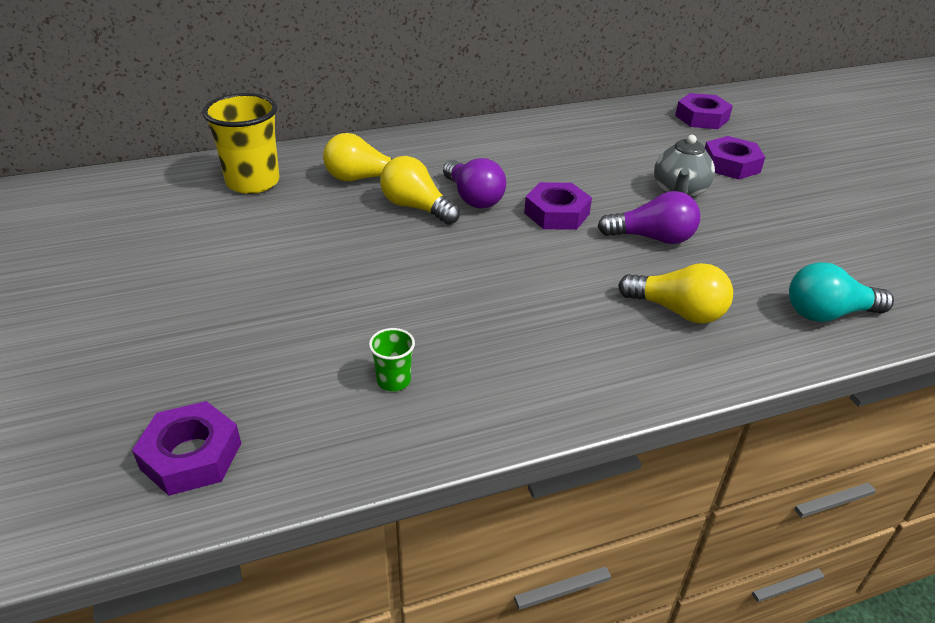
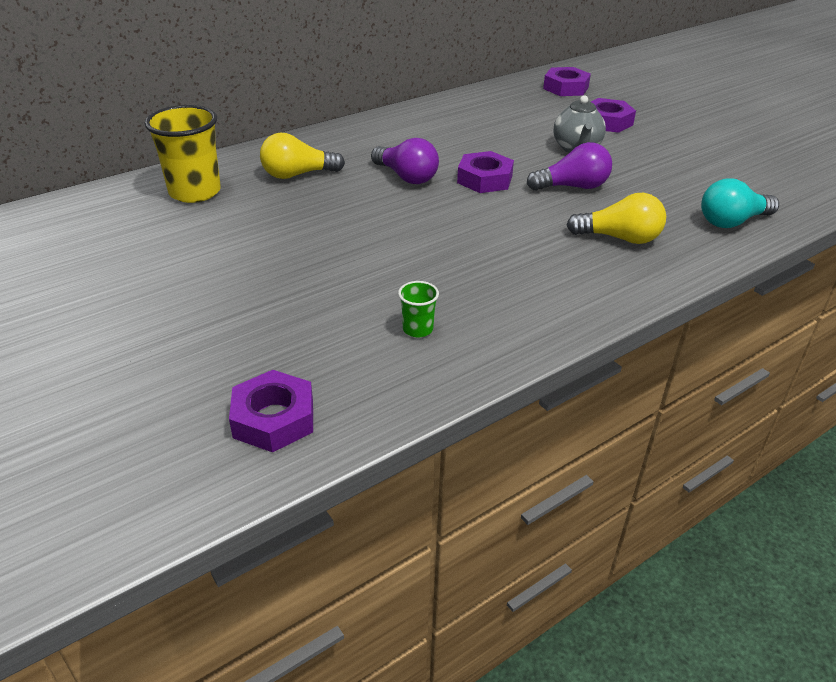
camera: 15 degrees left, 0 degrees up
(416, 207) = (360, 191): yellow light bulb -> none

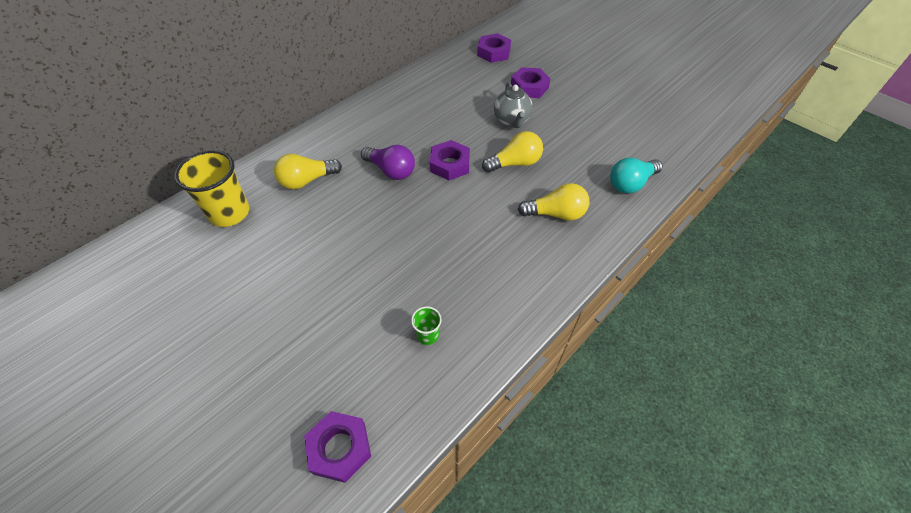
camera: 10 degrees left, 15 degrees up
(572, 187) = (515, 163): purple light bulb -> yellow light bulb

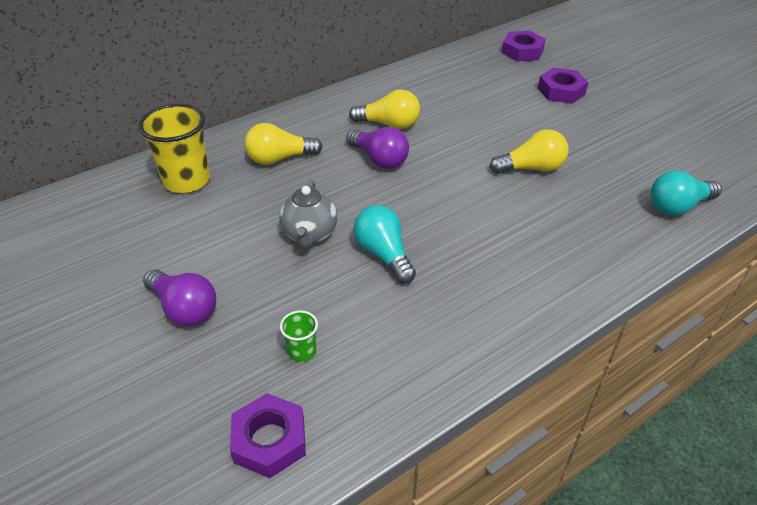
camera: 10 degrees right, 10 degrees down
(248, 338) = (184, 309): none -> purple light bulb
(408, 260) = (384, 254): none -> turquoise light bulb
(427, 335) = (395, 336): green cup -> green cup (302, 351)
(450, 164) = (451, 161): purple nut -> none
(511, 121) = (534, 123): grey teapot -> grey teapot (309, 235)
(556, 214) = (575, 227): yellow light bulb -> yellow light bulb (389, 124)

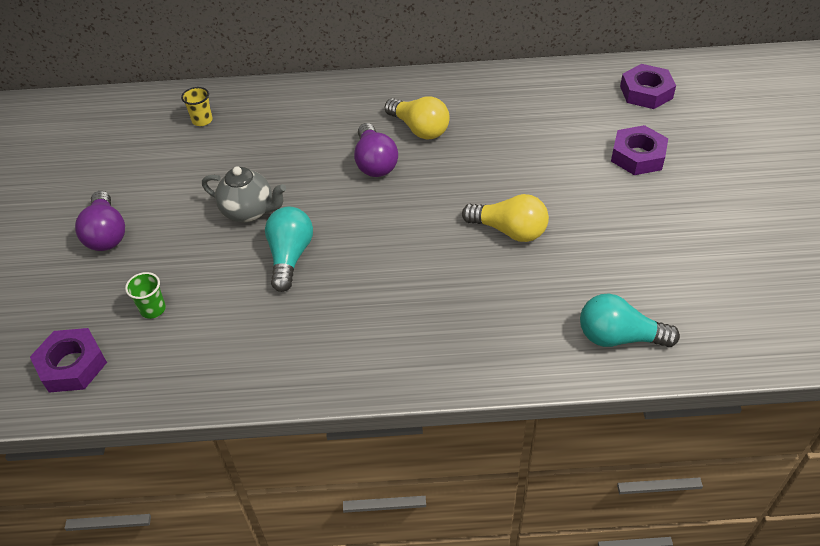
camera: 35 degrees right, 5 degrees up
(186, 180) = (202, 120): yellow cup -> yellow cup, size x0.47
(279, 158) = (292, 128): yellow light bulb -> none
(309, 235) = (249, 212): grey teapot -> grey teapot turned 105 degrees counterclockwise

